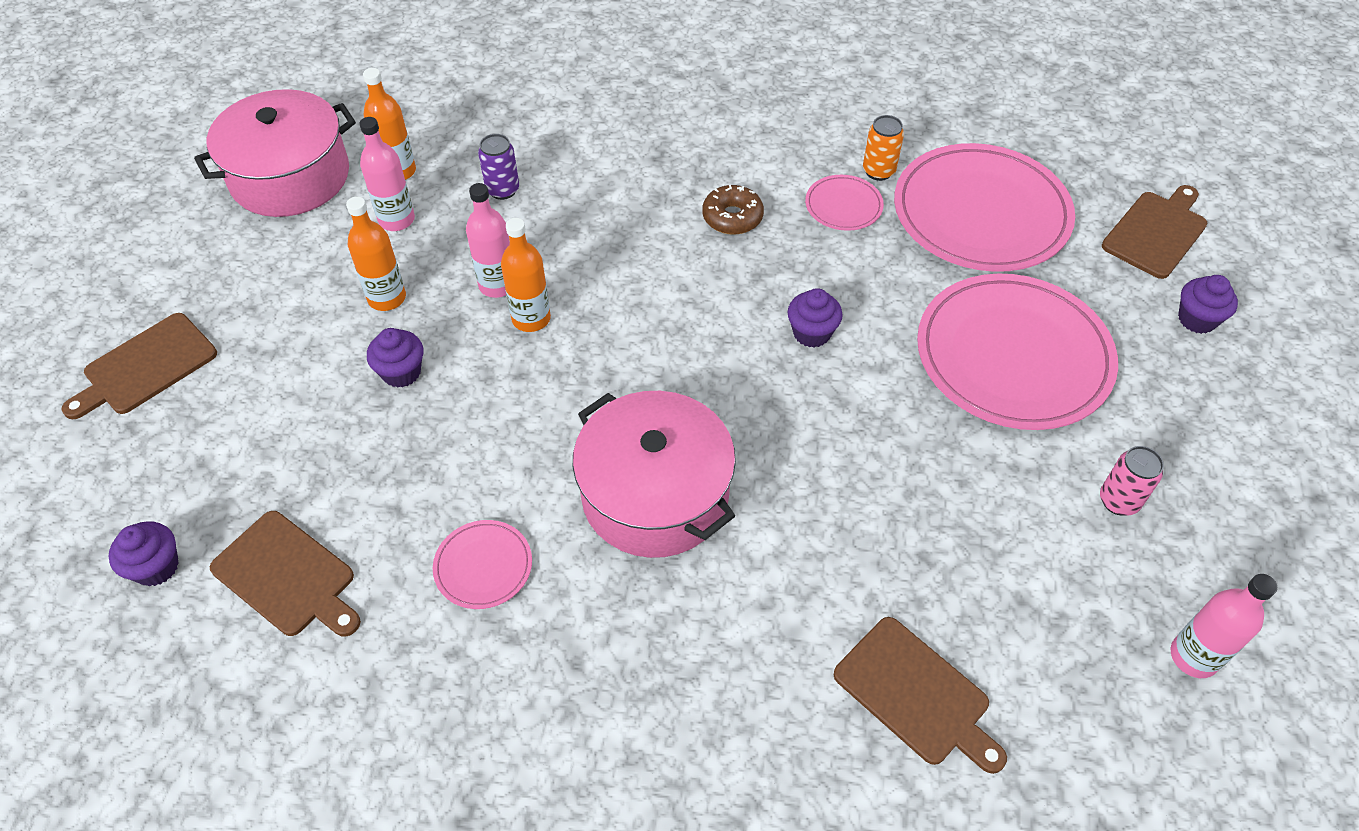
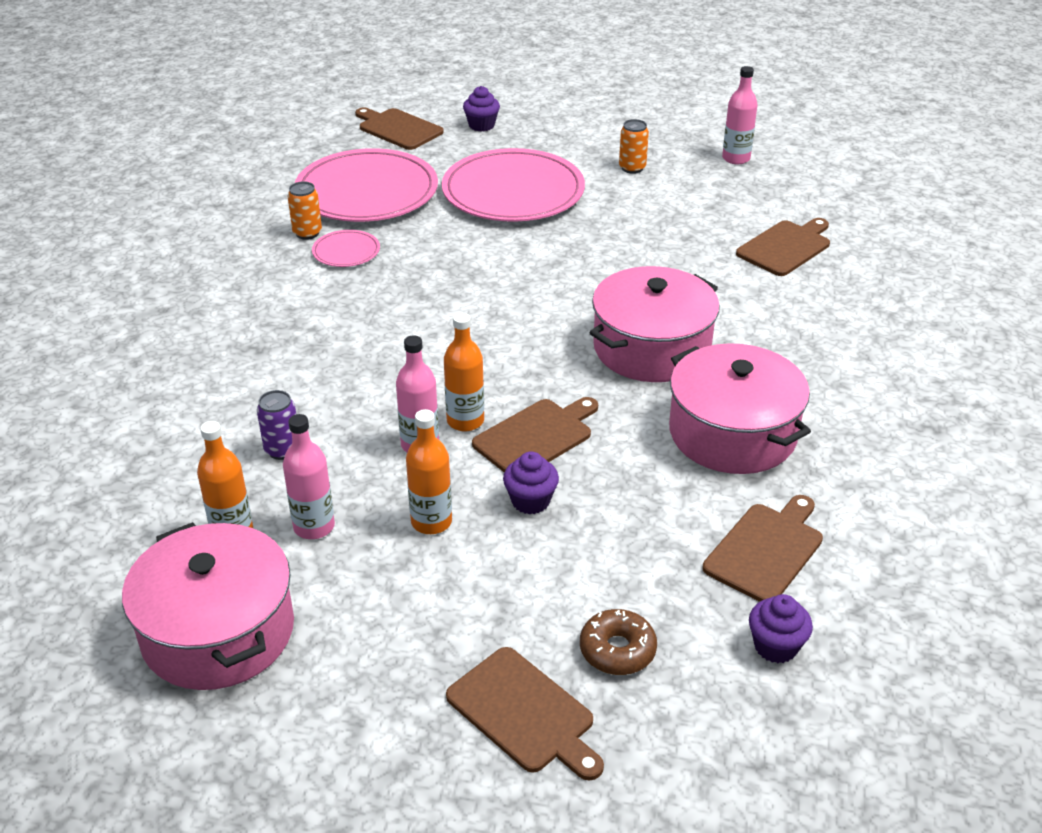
camera: 90 degrees left, 15 degrees down
(483, 566) = (732, 433): pink plate -> pink pot
(499, 377) = (536, 437): none -> brown cutting board
(732, 217) = (350, 307): brown donut -> brown donut (617, 650)
(811, 333) = (488, 272): purple cupcake -> none
(1118, 501) = (632, 168): pink can -> orange can

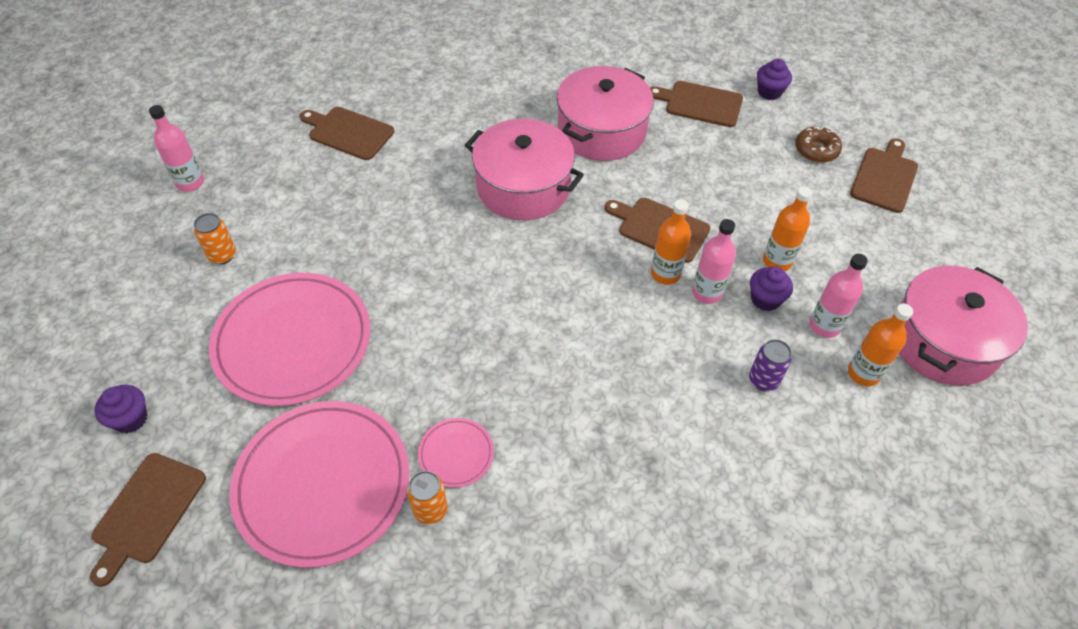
camera: 110 degrees left, 15 degrees up
(530, 501) = (725, 215): purple cupcake -> purple cupcake (765, 299)

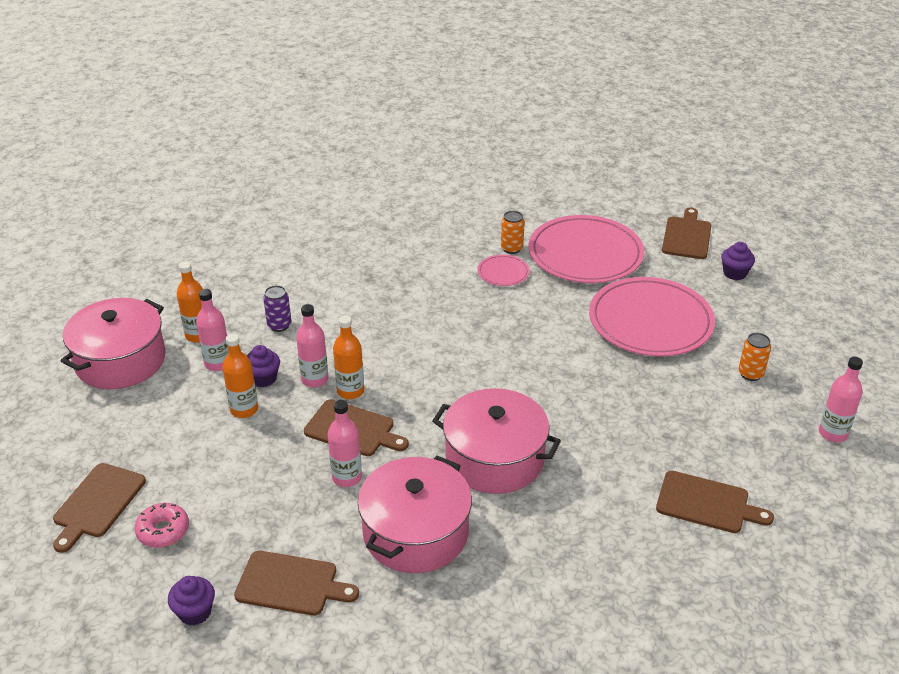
camera: 175 degrees right, 15 degrees down
(662, 181) = (347, 477): none -> pink bottle
(816, 150) = (163, 531): brown donut -> pink donut

